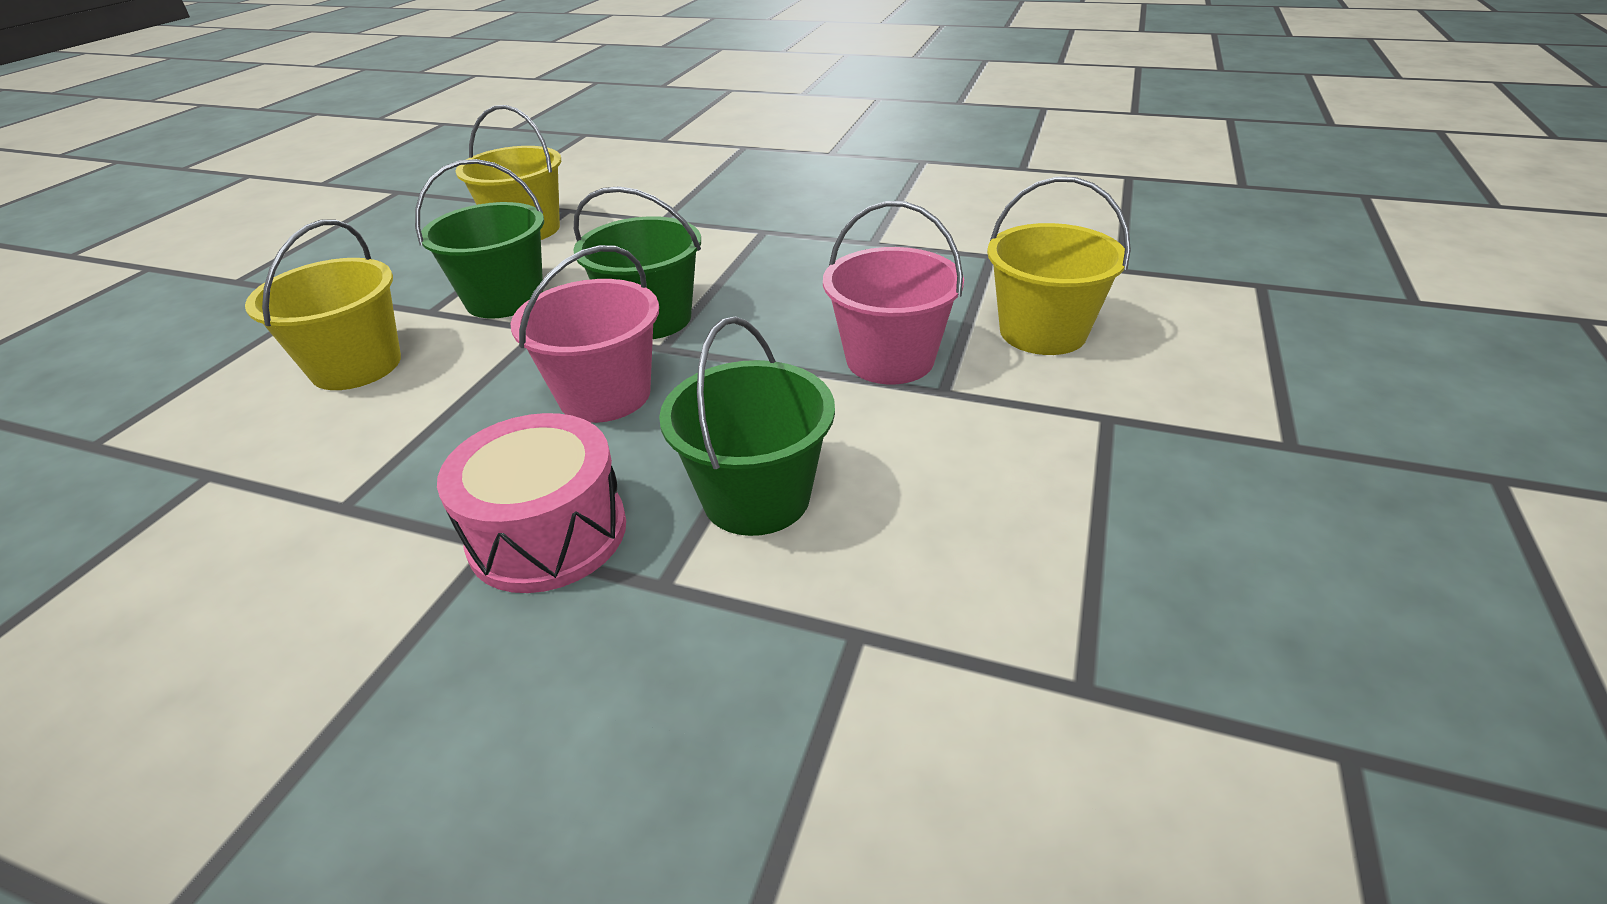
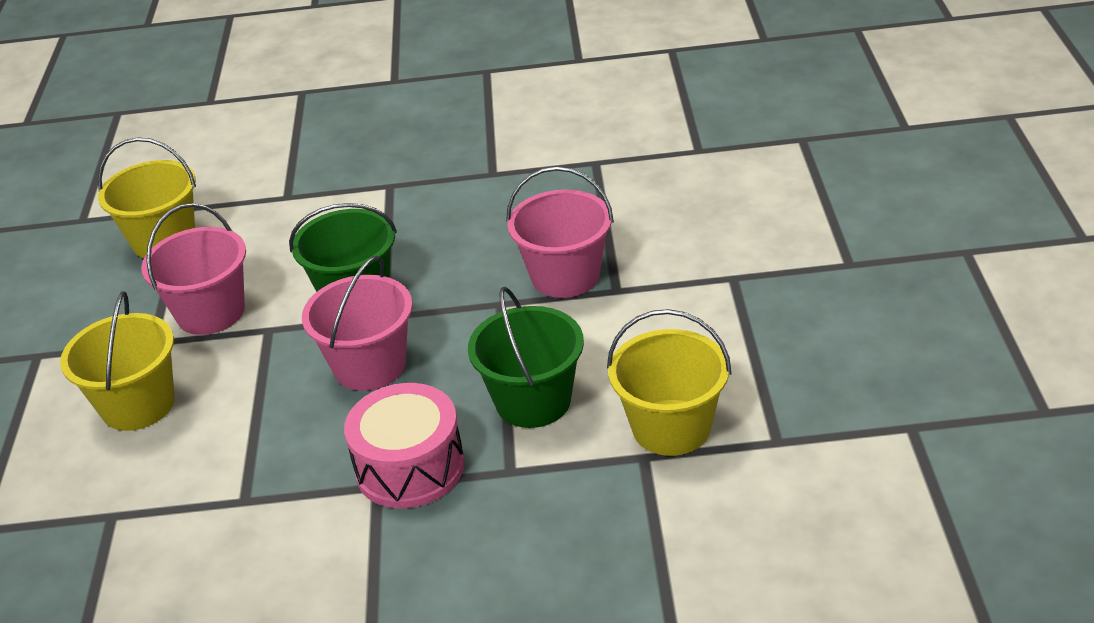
camera: 20 degrees left, 0 degrees up
(505, 299) = (211, 312): green bucket -> pink bucket
(1042, 332) = (664, 222): yellow bucket -> yellow bucket (671, 427)

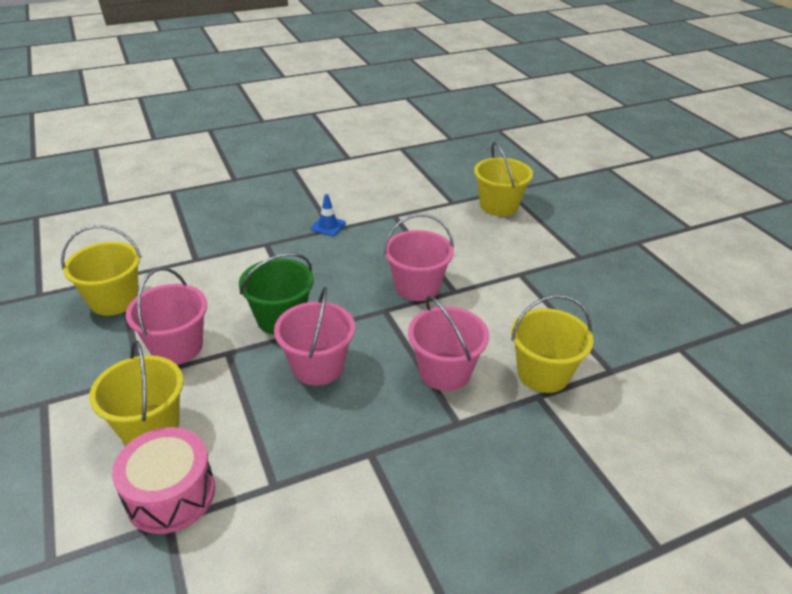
camera: 25 degrees left, 0 degrees up
(410, 467) = (387, 434): pink drum -> pink drum (170, 494)
(488, 168) = (328, 226): none -> blue traffic cone
(533, 401) = (445, 371): green bucket -> pink bucket
(770, 164) = (499, 206): none -> yellow bucket

